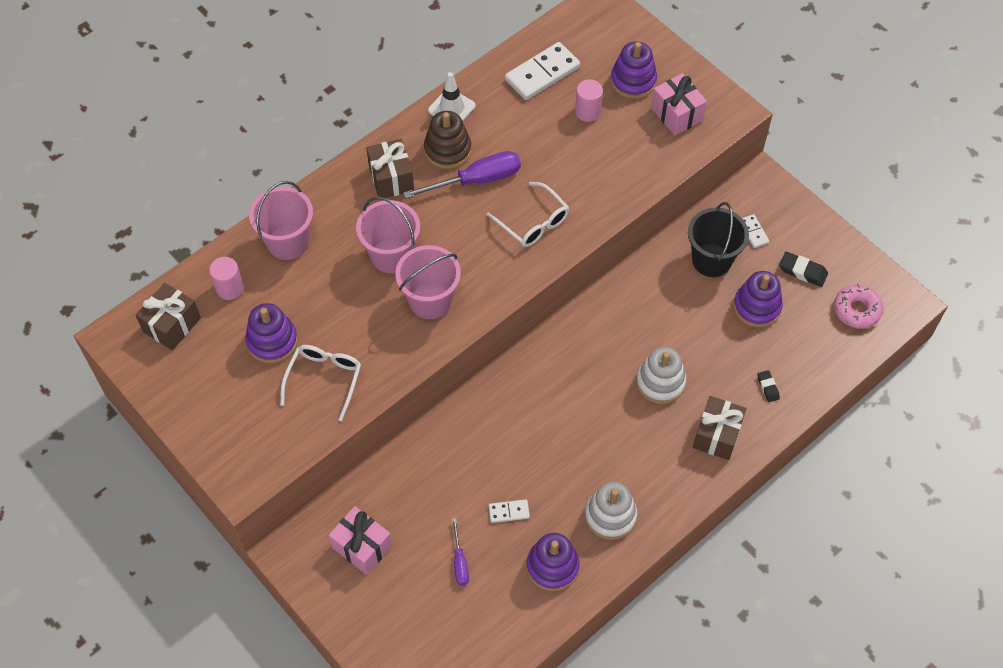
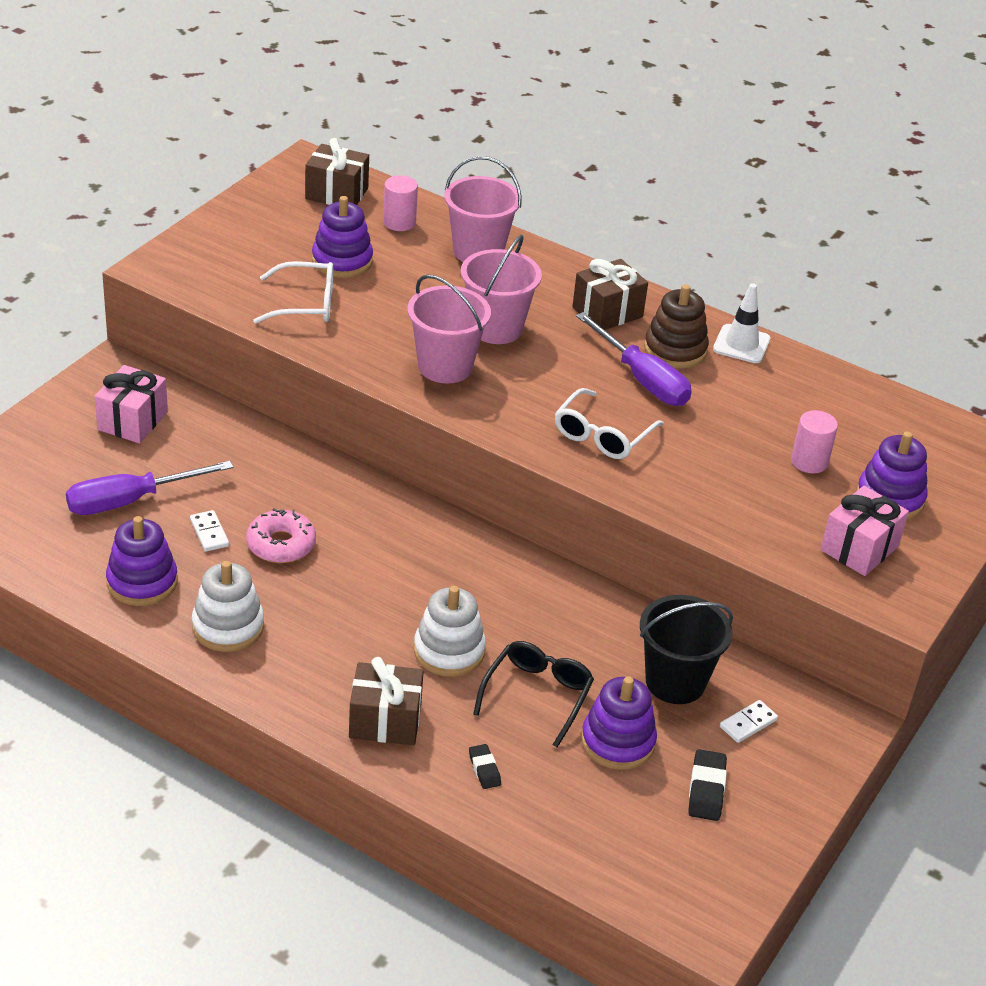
camera: 70 degrees right, 20 degrees down
(460, 562) = (130, 501): purple screwdriver -> purple screwdriver, size x1.89
(542, 73) = (846, 413): white domino -> none
(709, 341) = (537, 695): none -> black glasses
(768, 387) = (484, 769): black eraser -> black eraser turned 75 degrees counterclockwise
(856, 310) = (666, 865): pink donut -> pink donut (281, 544)

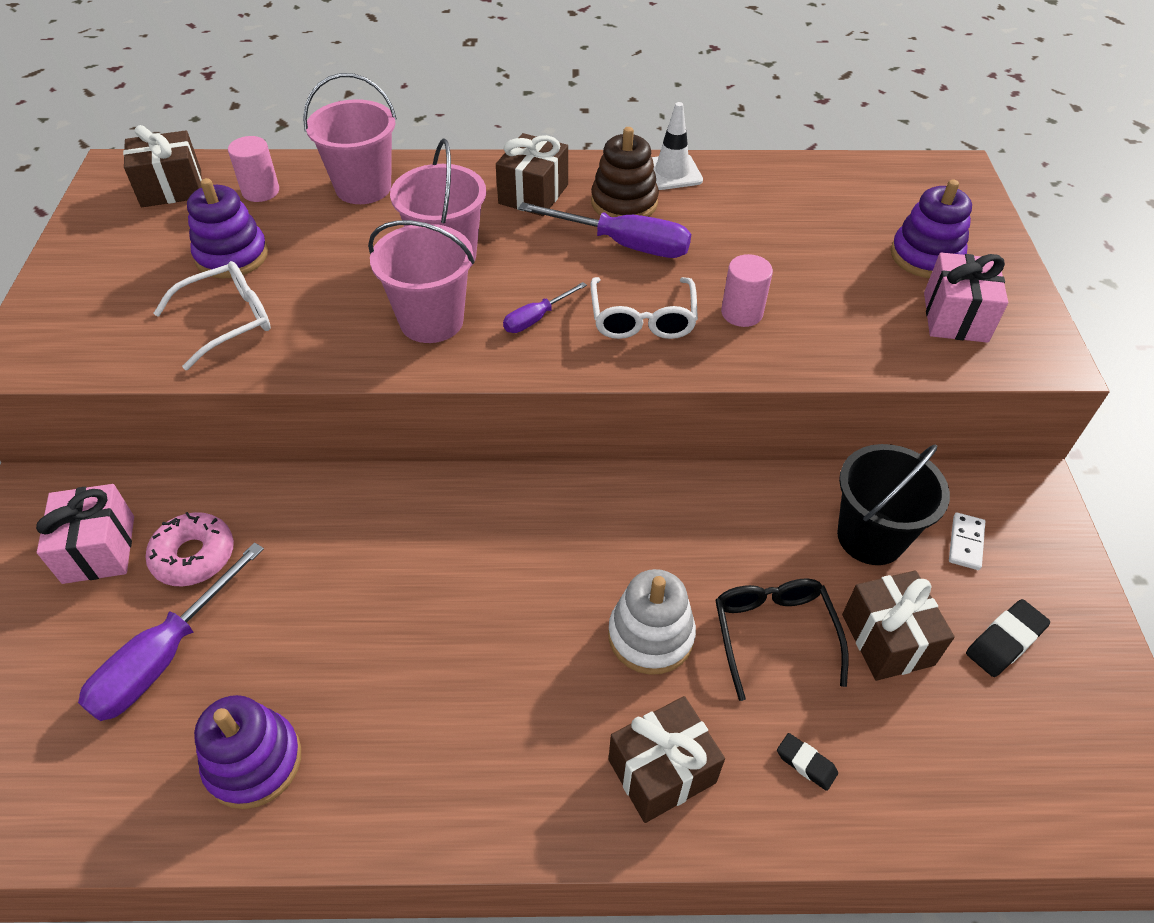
camera: 30 degrees left, 10 degrees up
(209, 533) = (288, 644): white domino -> none
(228, 627) = (399, 759): white stacking toy -> none
(281, 544) = (379, 611): pink donut -> pink donut (194, 556)
(522, 399) = (536, 318): none -> purple screwdriver
(618, 742) = (887, 639): purple stacking toy -> brown gift
(706, 789) = (1004, 641): black eraser -> black eraser turned 75 degrees clockwise
(809, 461) = (833, 254): pink cylinder -> pink cylinder (741, 313)

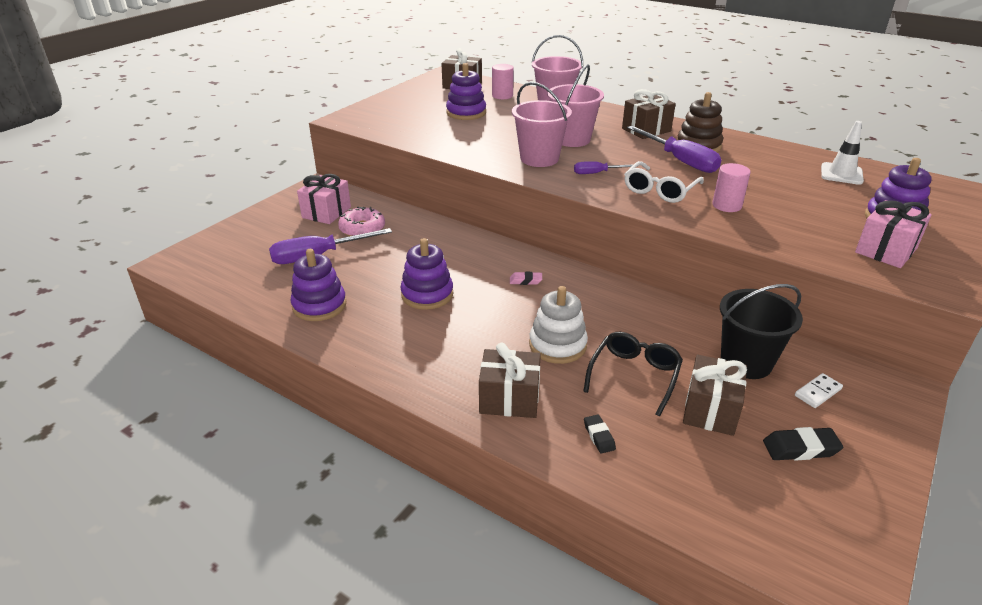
camera: 35 degrees right, 15 degrees down
(228, 321) = (442, 132): white glasses -> none
(406, 641) = (427, 294): none -> purple stacking toy
(524, 537) = (525, 281): none -> pink eraser
(672, 172) = (743, 142): white traffic cone -> white traffic cone (841, 174)

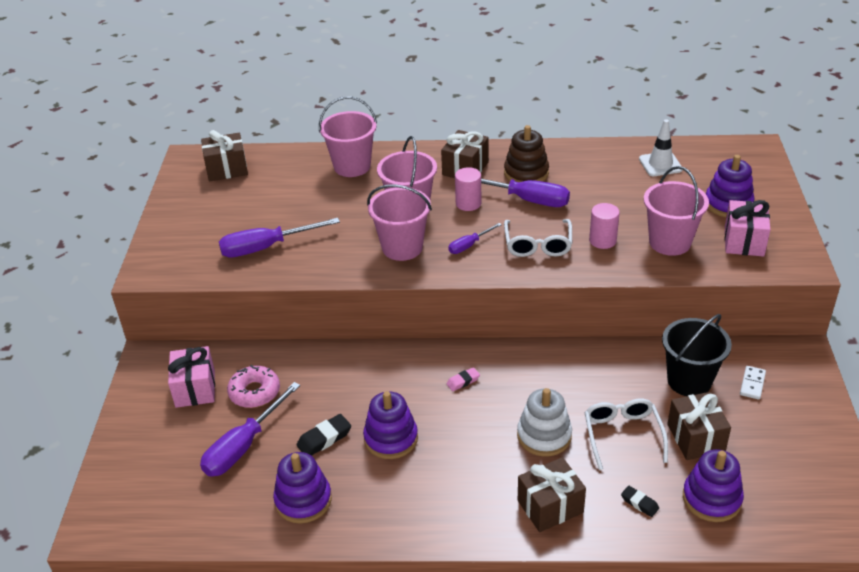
camera: 30 degrees left, 5 degrees up
(437, 130) = (266, 247): none -> purple screwdriver
(466, 113) = (271, 210): purple stacking toy -> purple stacking toy (711, 498)
(502, 96) = (285, 170): pink cylinder -> pink cylinder (468, 203)
(634, 375) = (622, 434): black glasses -> white glasses
(797, 227) = (670, 242): none -> pink bucket
(800, 448) = (772, 439): black eraser -> black eraser (324, 439)

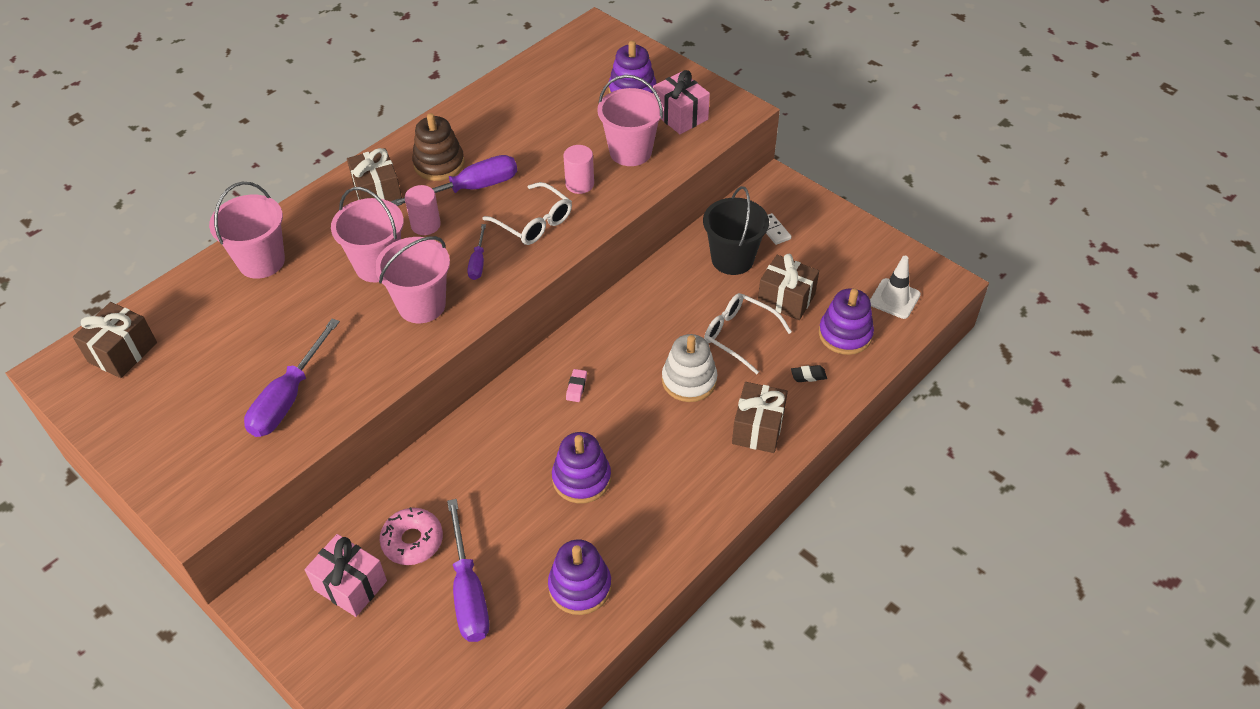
camera: 50 degrees left, 10 degrees up
(324, 439) = (529, 525): black eraser -> none
(660, 164) = (540, 87): white traffic cone -> white traffic cone (894, 299)

